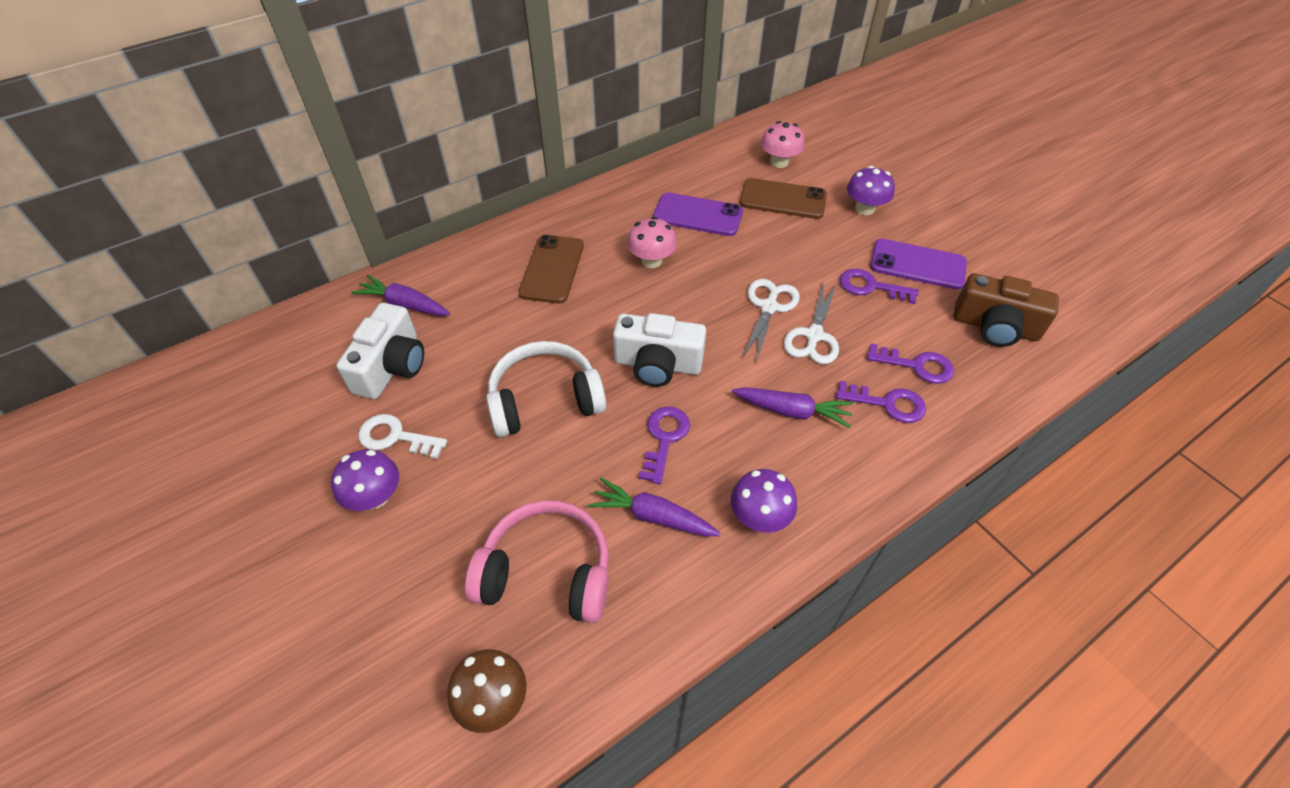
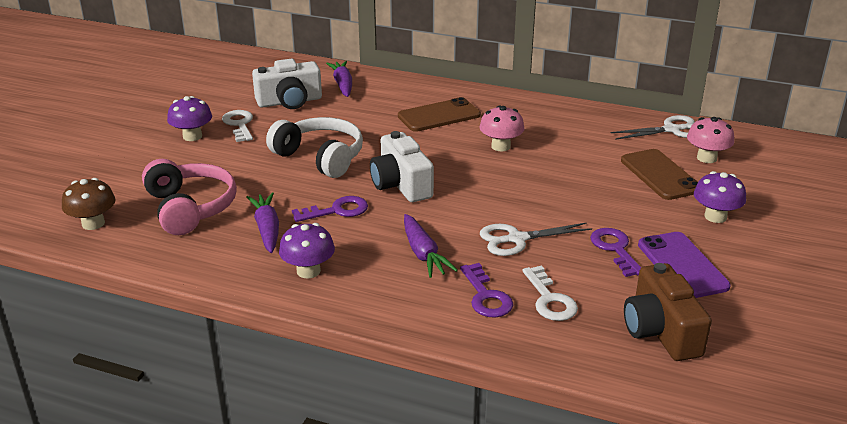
camera: 55 degrees right, 20 degrees down
(698, 215) = (579, 146): purple phone -> none
(769, 307) = (521, 209): white scissors -> white scissors (672, 130)
(916, 365) = (549, 299): purple key -> white key

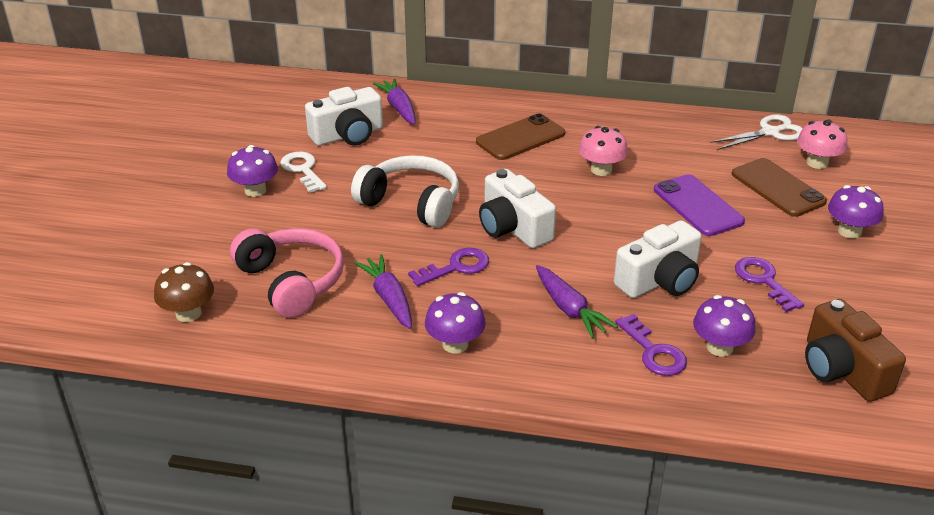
camera: 10 degrees left, 5 degrees up
(516, 239) = (659, 280): white scissors -> white camera
(549, 299) = (719, 347): white key -> purple mushroom
(682, 265) = (836, 292): purple phone -> purple phone (697, 206)

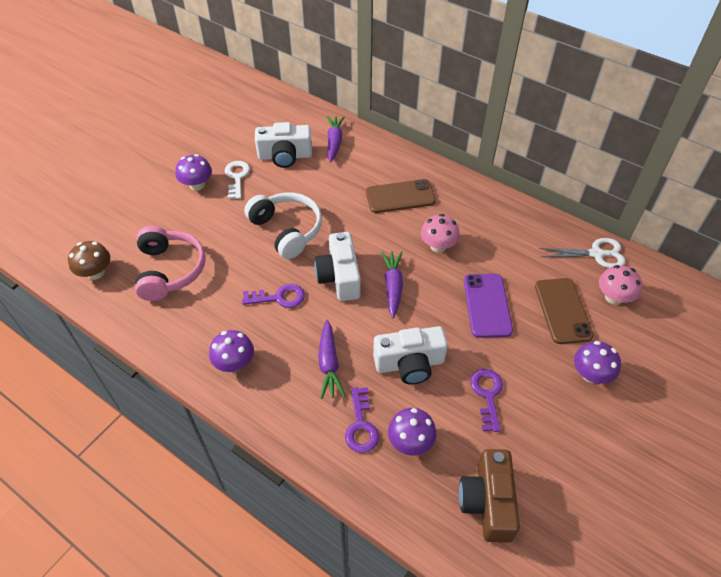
camera: 25 degrees right, 15 degrees up
(389, 298) = (219, 307): purple carrot -> purple carrot (393, 286)

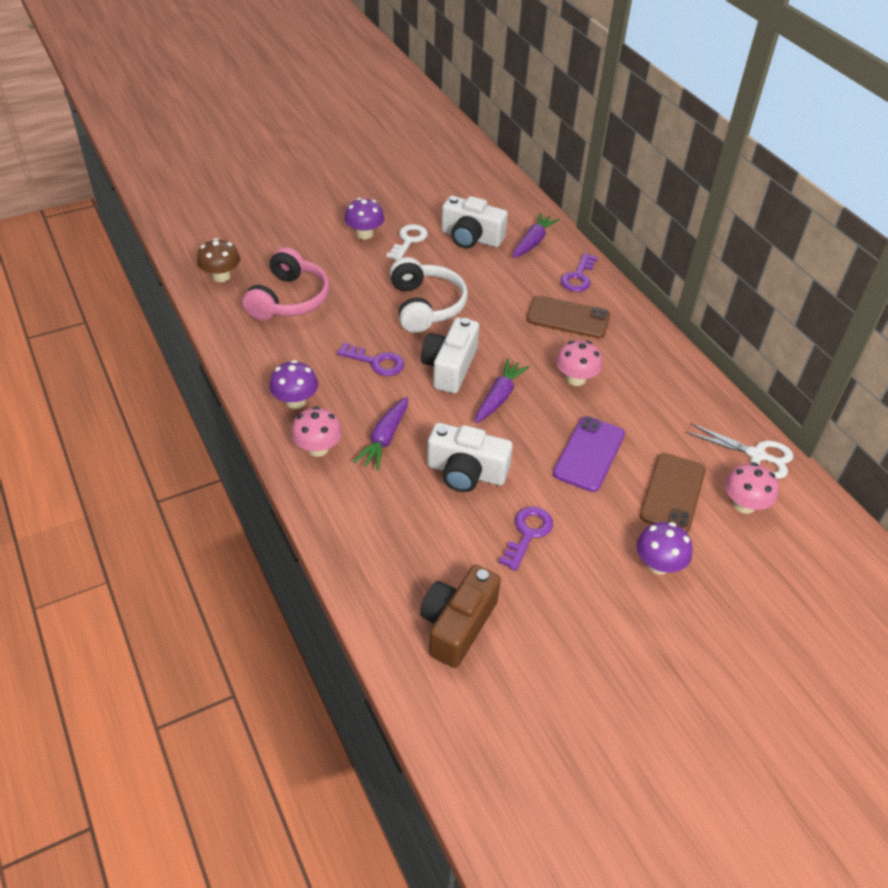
camera: 25 degrees right, 5 degrees down
(280, 398) = (318, 448): none -> pink mushroom
(361, 425) = (378, 504): purple key -> purple key (578, 277)
(410, 442) = (417, 539): purple mushroom -> none

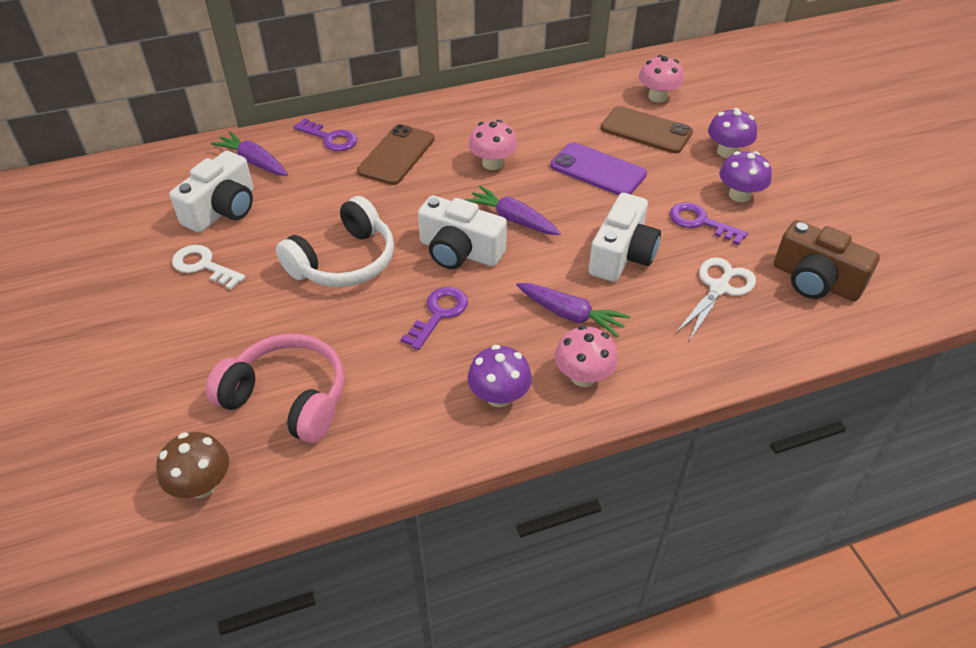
camera: 80 degrees left, 0 degrees up
(364, 234) = (168, 309): purple mushroom -> purple mushroom (739, 195)
(426, 306) = (344, 261): white headphones -> white headphones turned 135 degrees clockwise
(757, 455) = (602, 80): white scissors -> white scissors (719, 288)

